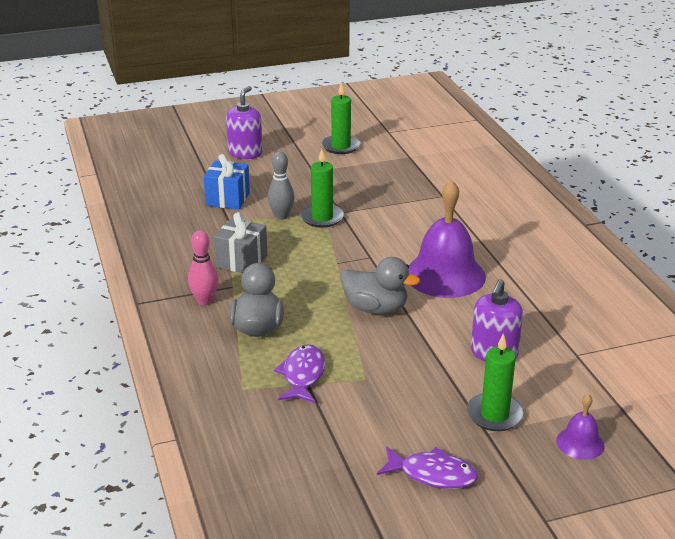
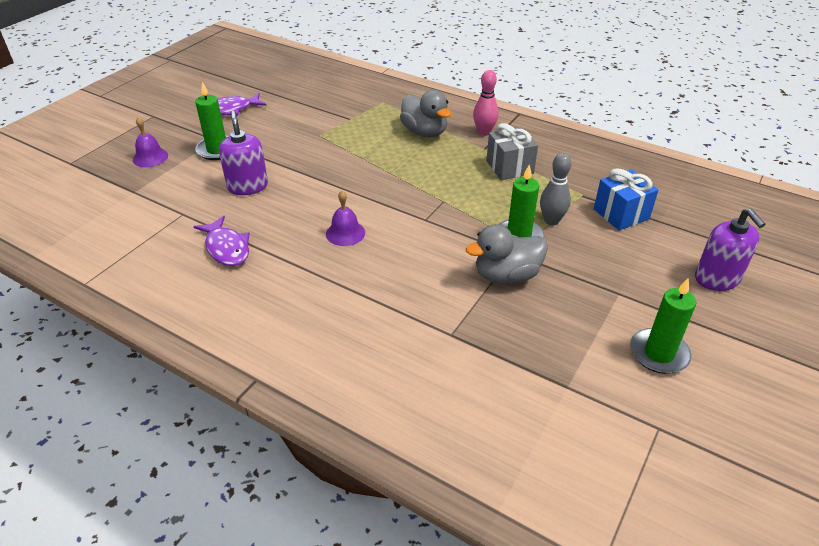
camera: 140 degrees right, 10 degrees up
(302, 375) = (359, 121): purple fish -> purple fish (227, 248)
(375, 308) = (366, 179): grey duck -> grey duck (506, 276)
(445, 275) = (345, 233): purple bell -> purple bell, size x0.48

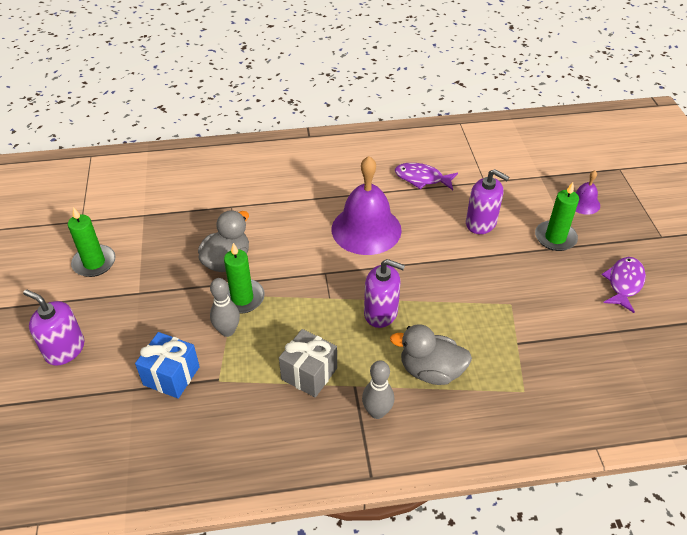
camera: 140 degrees right, 5 degrees up
(345, 233) = (366, 229): purple bell -> purple bell, size x2.10
(415, 173) = (381, 313): none -> purple soap dispenser
(484, 132) = (377, 412): pink bowling pin -> grey bowling pin

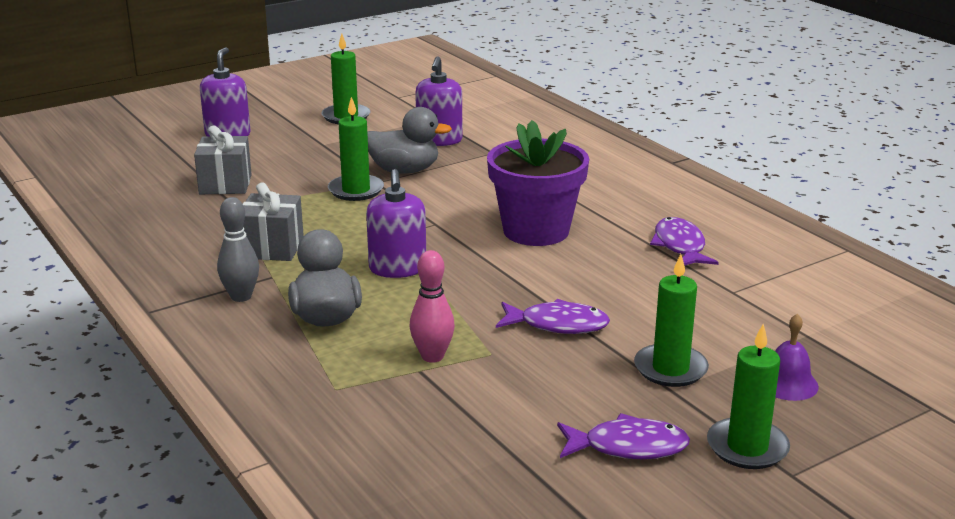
camera: 65 degrees right, 20 degrees down
(171, 376) = (225, 184): blue gift -> grey gift
(227, 331) = (303, 194): grey bowling pin -> none
(366, 229) = (536, 231): purple bell -> purple flower pot
(481, 223) = (636, 304): purple soap dispenser -> purple soap dispenser (439, 140)
(490, 263) = (558, 325): none -> purple fish
(503, 332) = (432, 356): none -> pink bowling pin
(635, 241) = (747, 447): none -> green candle

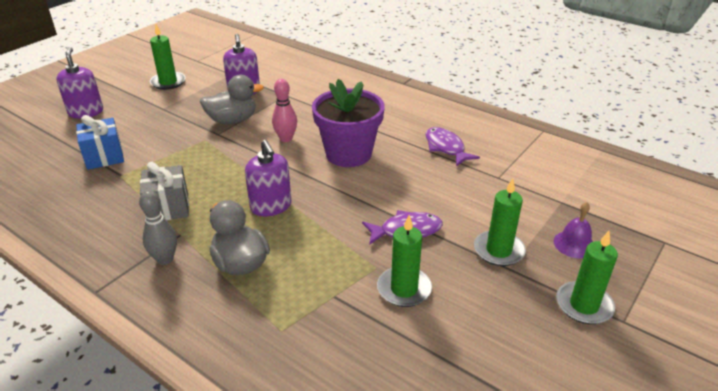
camera: 20 degrees left, 10 degrees up
(225, 184) = (104, 157): grey gift -> blue gift
(356, 190) = (206, 144): green candle -> green candle (404, 289)
(432, 356) = (336, 280): pink bowling pin -> pink bowling pin (286, 139)
(628, 447) = (512, 327): purple fish -> none

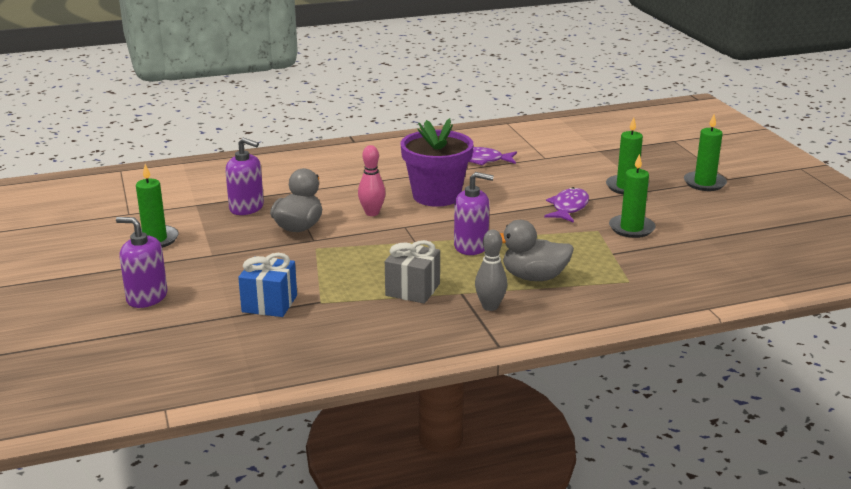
camera: 55 degrees left, 10 degrees down
(574, 244) = (647, 164): purple bell -> none

